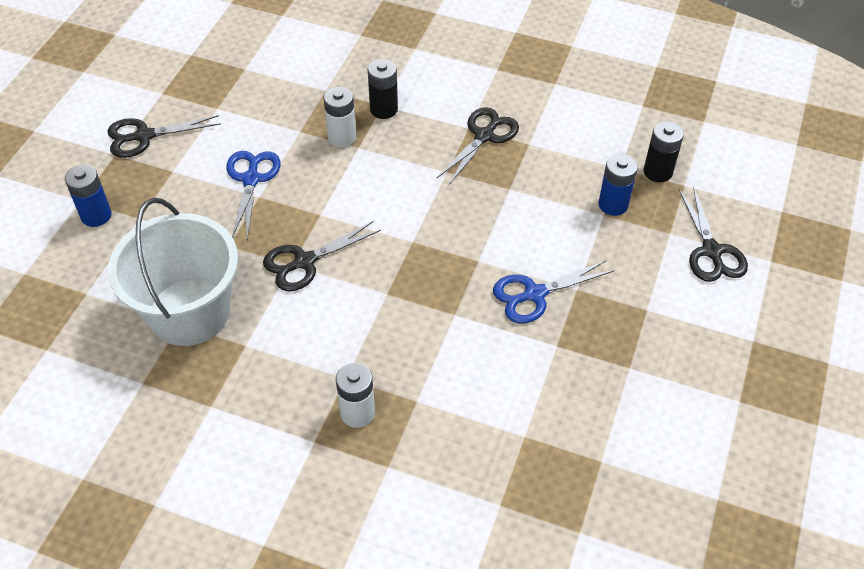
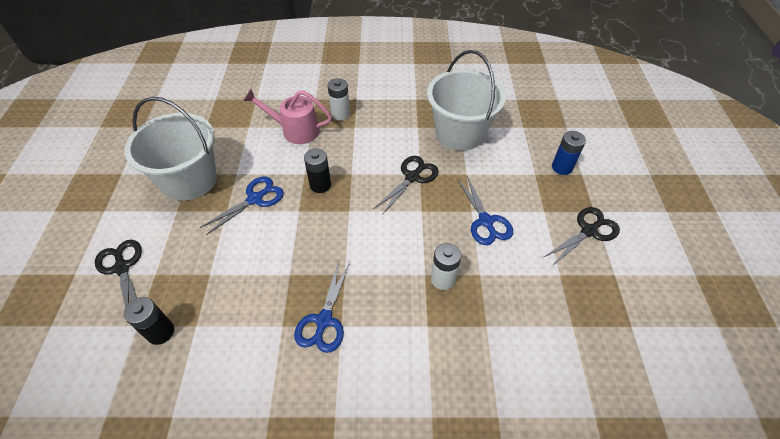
camera: 160 degrees right, 0 degrees up
(384, 109) = (423, 321): black battery -> black battery (320, 185)
(447, 401) = (295, 130): none -> pink watering can
(484, 136) = (324, 320): black scissors -> blue scissors
(613, 204) = (201, 285): blue battery -> none
(628, 354) = (190, 180): none -> white bucket

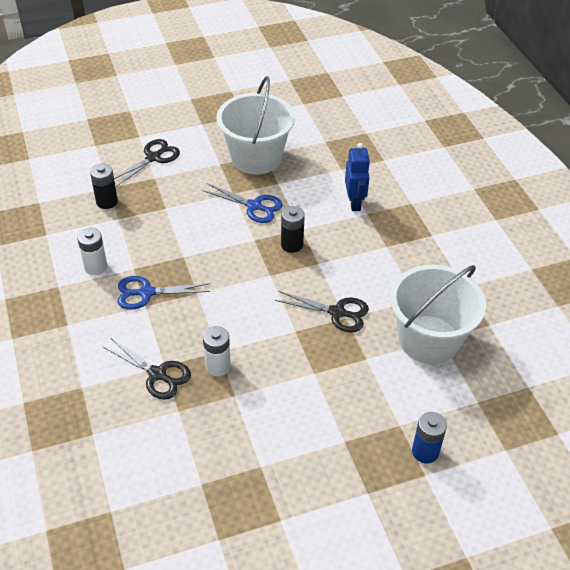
camera: 70 degrees right, 5 degrees down
(295, 130) = (355, 203): pink watering can -> blue robot
(340, 114) = (399, 229): white battery -> white battery (96, 267)
(485, 221) = (305, 388): blue scissors -> none
(589, 231) = (333, 489): black scissors -> black scissors (157, 374)

